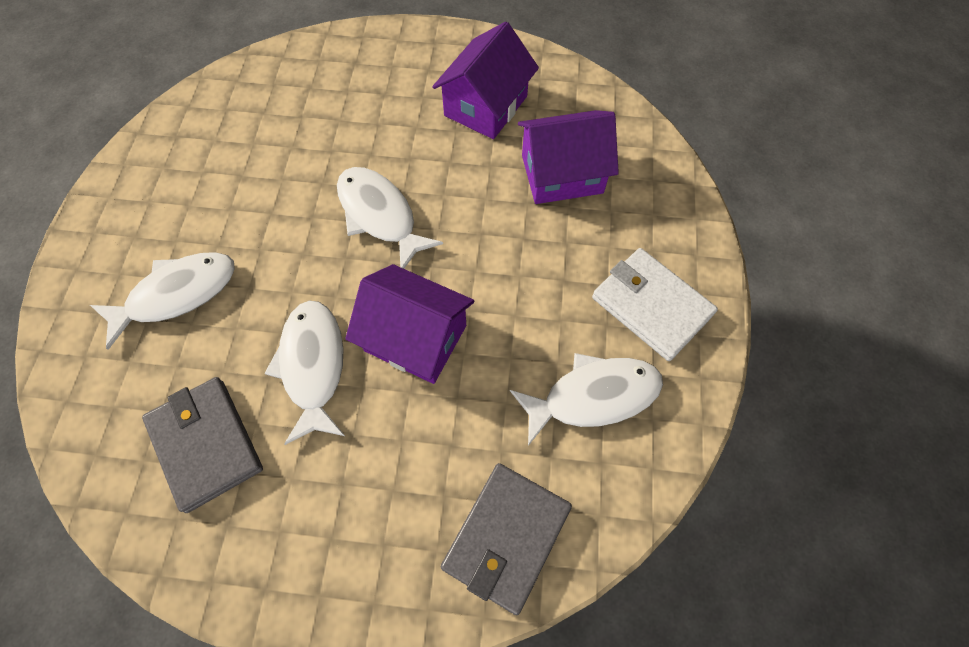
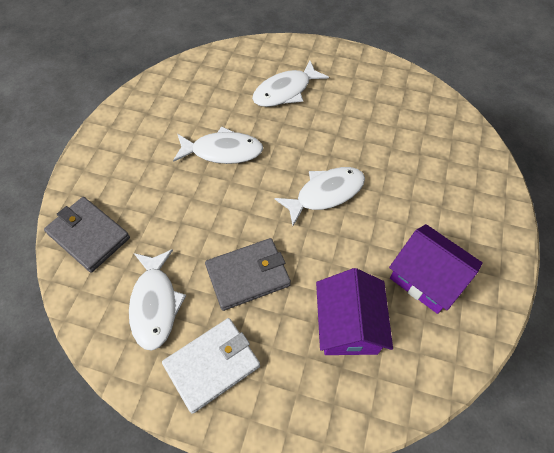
camera: 100 degrees right, 5 degrees down
(176, 294) = (285, 91): white fish -> white fish turned 75 degrees clockwise
(206, 444) = (191, 104): grey wallet -> grey wallet (248, 275)
(415, 338) = (227, 204): purple house -> none

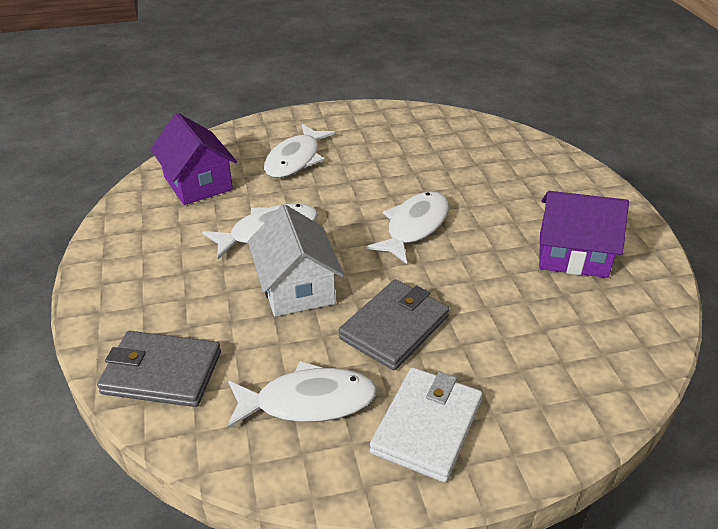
camera: 30 degrees left, 20 degrees down
(155, 304) = (308, 401): white fish -> white fish turned 60 degrees counterclockwise
(209, 209) = (296, 287): none -> white house
(348, 325) = (536, 323): purple house -> purple house (198, 183)

